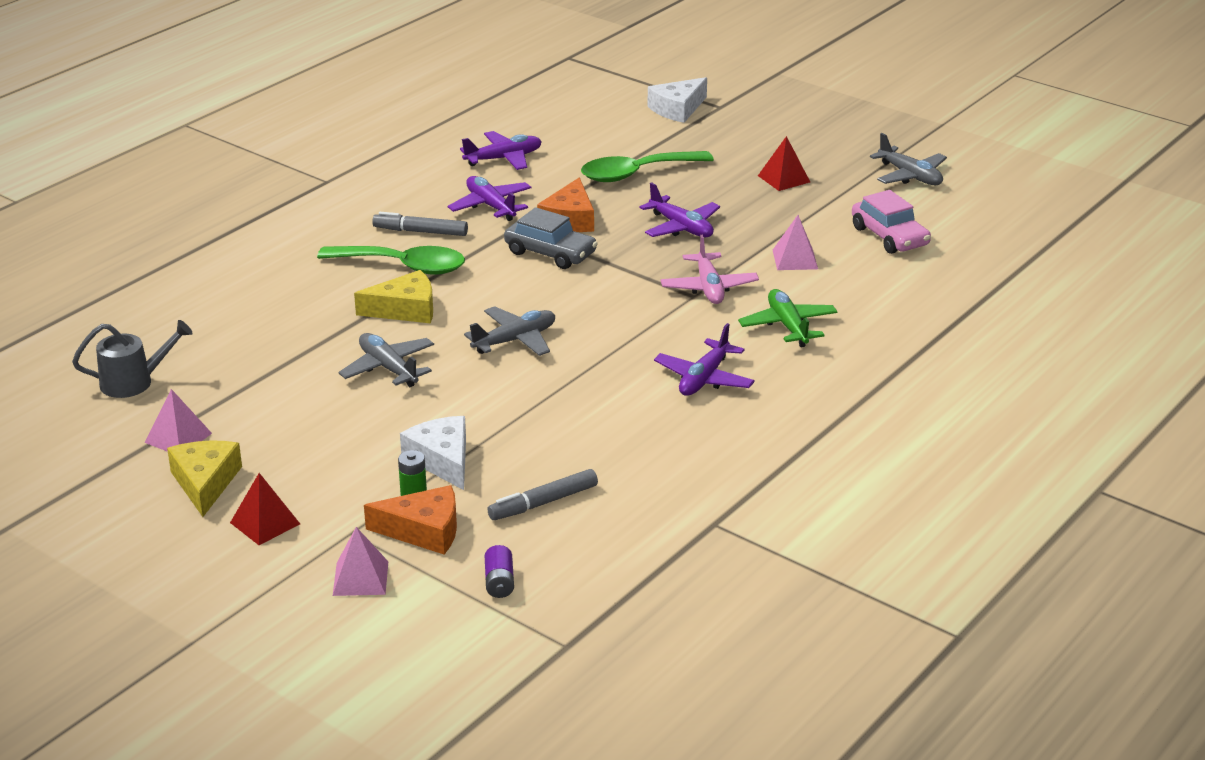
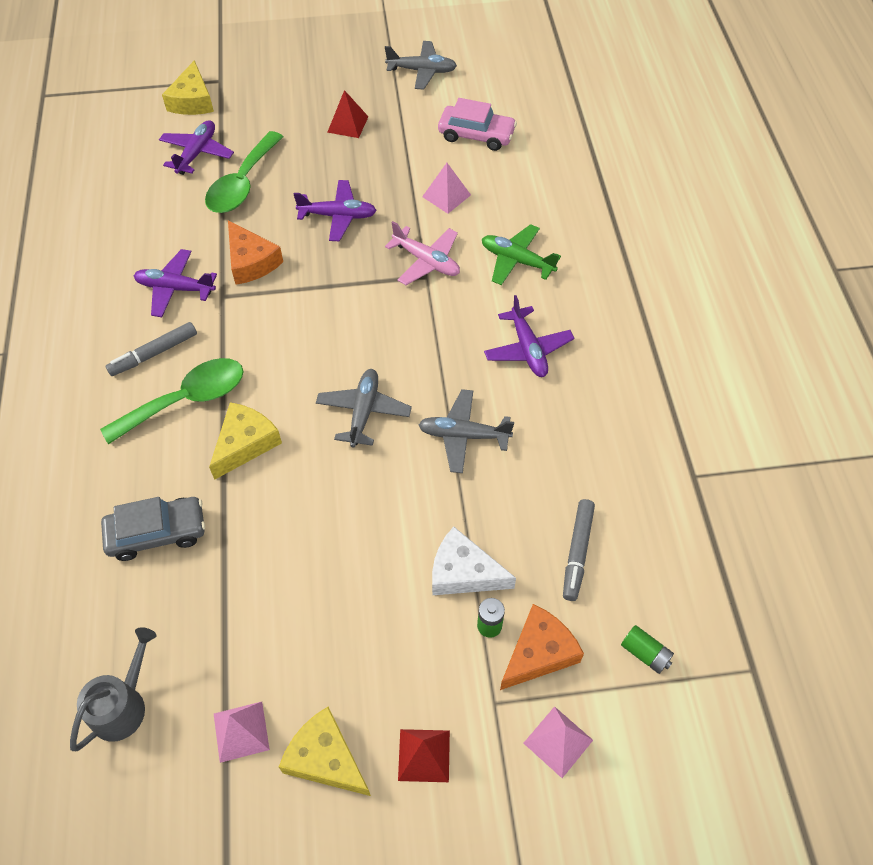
camera: 45 degrees left, 25 degrees up
(388, 368) = (310, 514): grey plane -> grey plane (464, 435)
(499, 582) = (645, 653): purple battery -> green battery
(503, 159) = (123, 233): purple plane -> purple plane (197, 153)
(550, 253) = (279, 305): grey car -> grey car (157, 533)
(678, 109) = (192, 100): white cheese -> yellow cheese

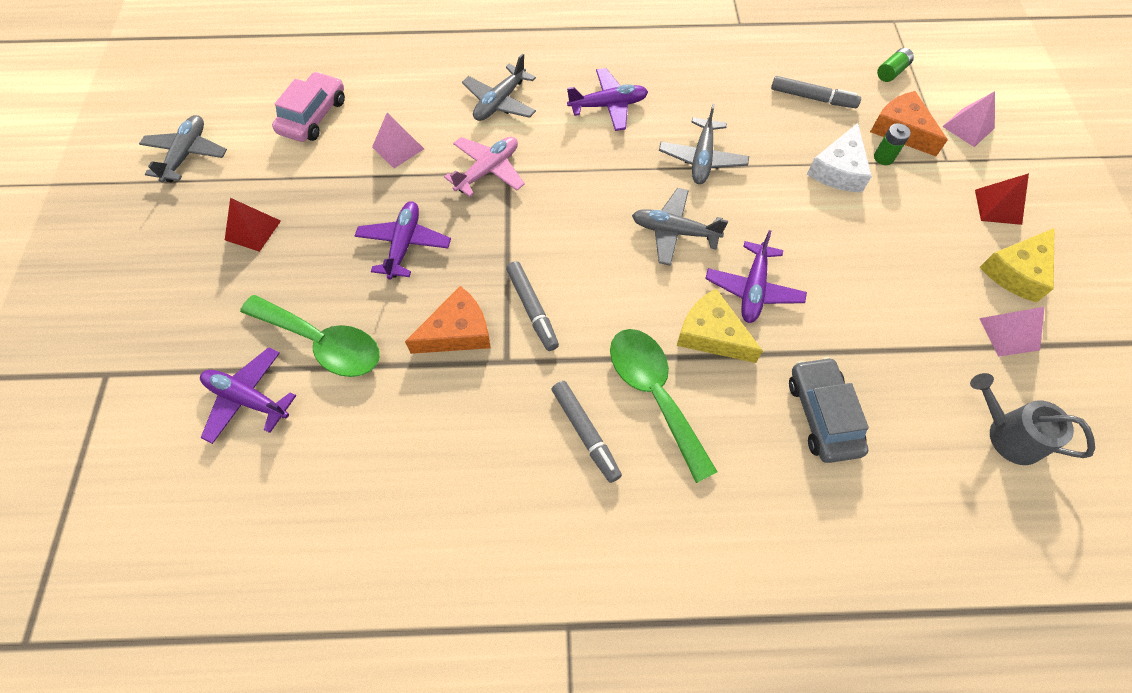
camera: 85 degrees left, 5 degrees up
(175, 288) = (486, 414): purple plane -> purple plane (753, 289)
(192, 100) = (135, 409): yellow cheese -> none
(273, 308) = (532, 309): none -> grey marker
(517, 261) = (500, 102): green plane -> grey plane

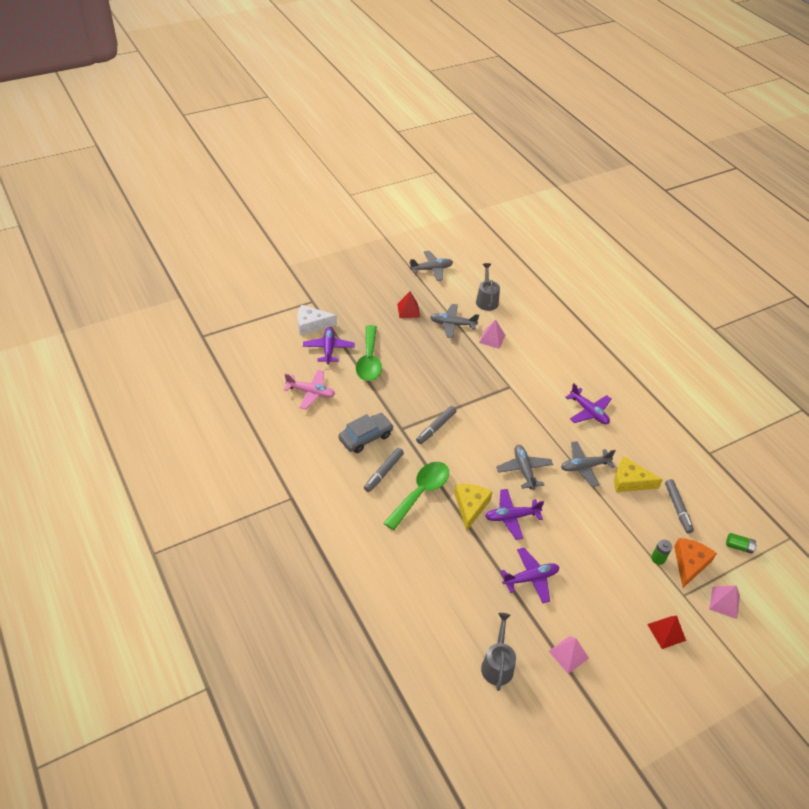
camera: 60 degrees right, 15 degrees down
(313, 116) = (486, 300): pink car -> grey watering can
(404, 244) = (438, 365): purple plane -> purple plane (530, 578)
(457, 332) = (405, 404): orange cheese -> none
(488, 170) = (504, 378): pink plane -> pink plane (311, 392)
(500, 102) = (553, 365): grey plane -> grey plane (452, 324)
(822, 415) = (454, 569): grey car -> grey car (365, 437)
(838, 170) = (629, 537): white cheese -> white cheese (311, 324)
(1017, 272) = (620, 651): yellow cheese -> yellow cheese (630, 481)

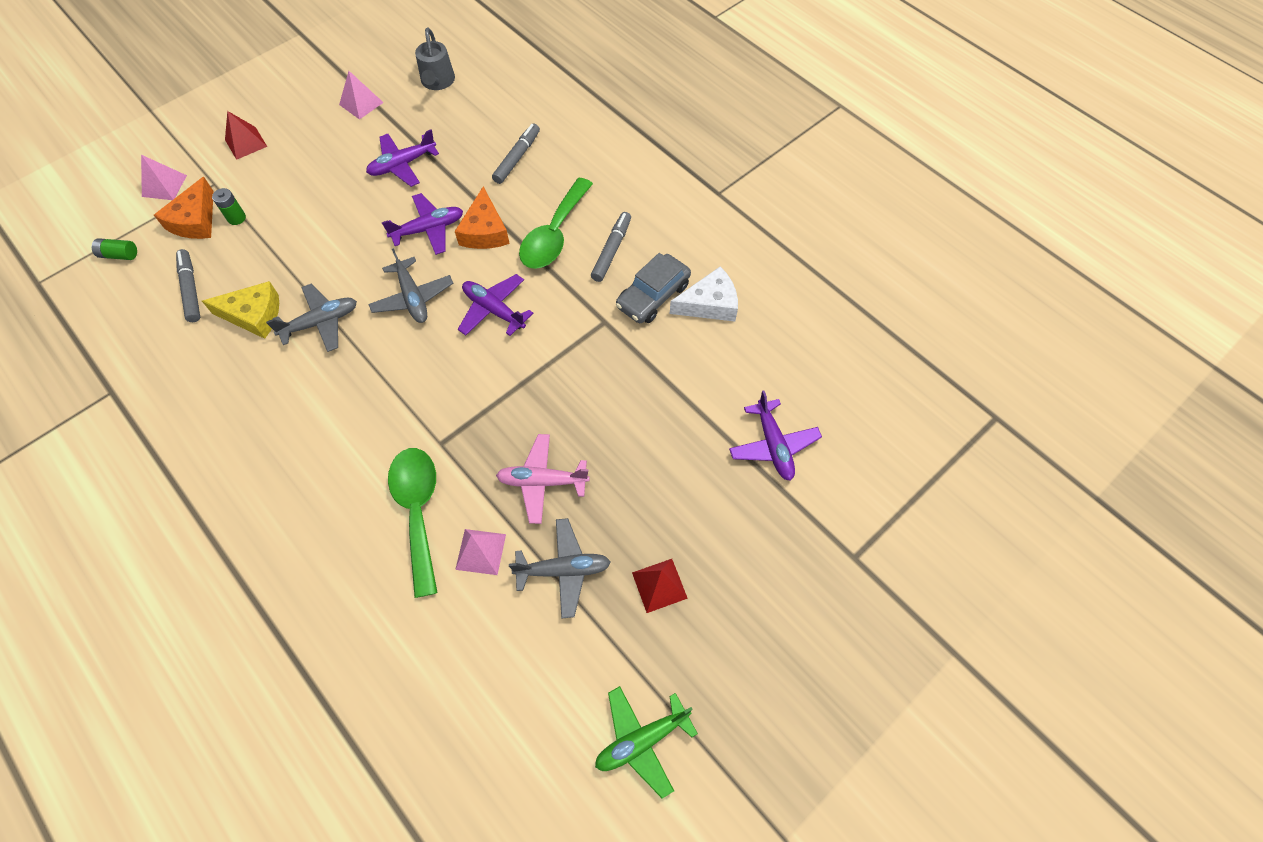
camera: 170 degrees right, 15 degrees up
(311, 324) = (828, 495): white cheese -> white cheese (709, 304)
(311, 392) = (764, 351): pink plane -> pink plane (542, 481)
(369, 360) = (695, 438): green spoon -> green spoon (418, 511)
(431, 269) = (642, 740): grey plane -> green plane
(436, 428) = (552, 335): grey marker -> grey marker (517, 158)
(470, 506) = (485, 231): yellow cheese -> orange cheese
(486, 300) = (502, 667): grey watering can -> none
(588, 412) = (303, 424): purple plane -> purple plane (494, 310)

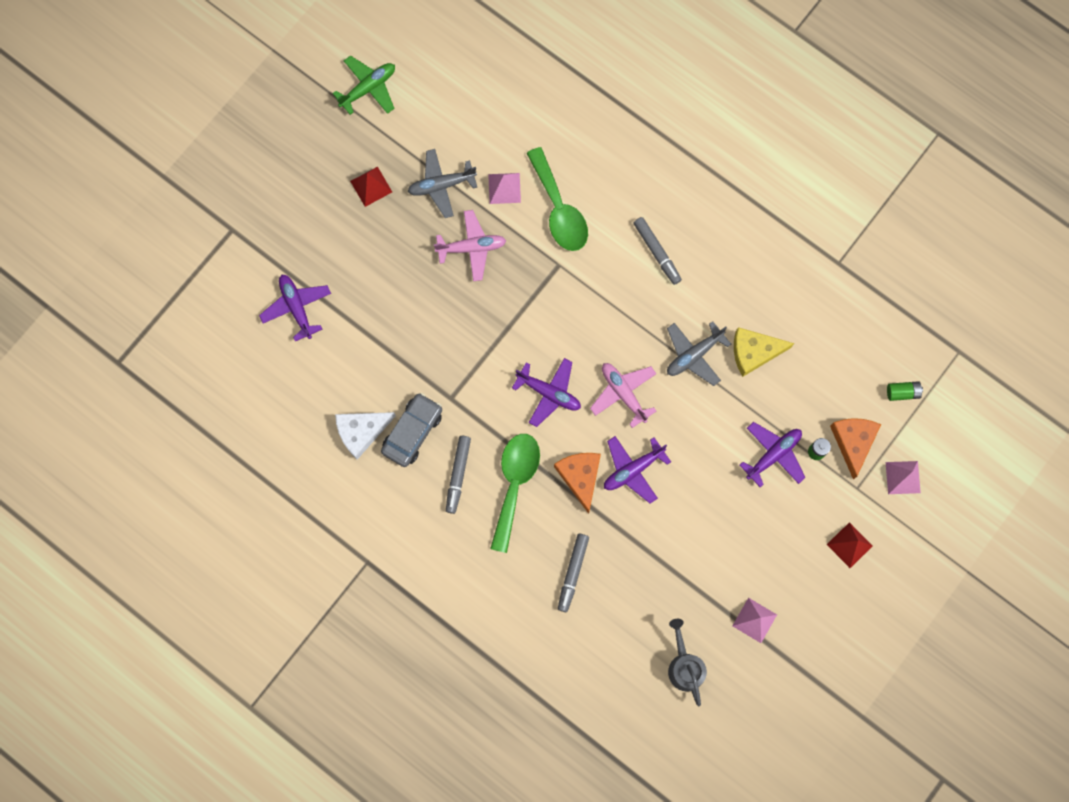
camera: 170 degrees right, 15 degrees up
(191, 289) = (821, 368): grey marker -> grey marker (657, 252)
(402, 165) = (683, 544): purple plane -> purple plane (773, 455)
(413, 297) = (623, 393): grey plane -> pink plane

